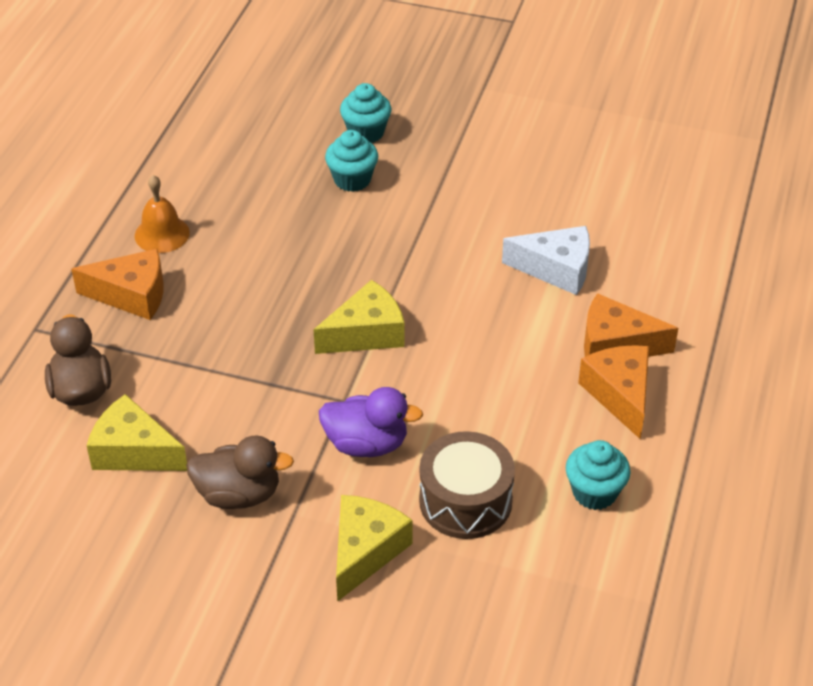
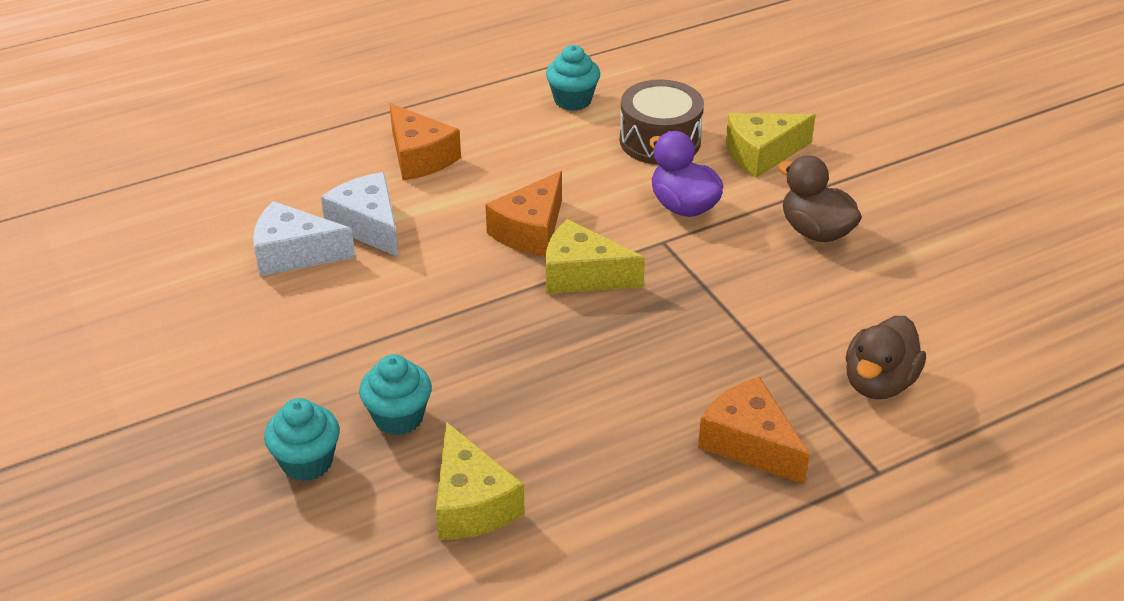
camera: 135 degrees left, 5 degrees down
(133, 451) = (873, 306): yellow cheese -> yellow cheese (471, 503)
(162, 234) = (653, 492): orange bell -> none
(566, 220) = (294, 254): none -> white cheese
(619, 395) = (469, 132): orange cheese -> orange cheese (531, 231)

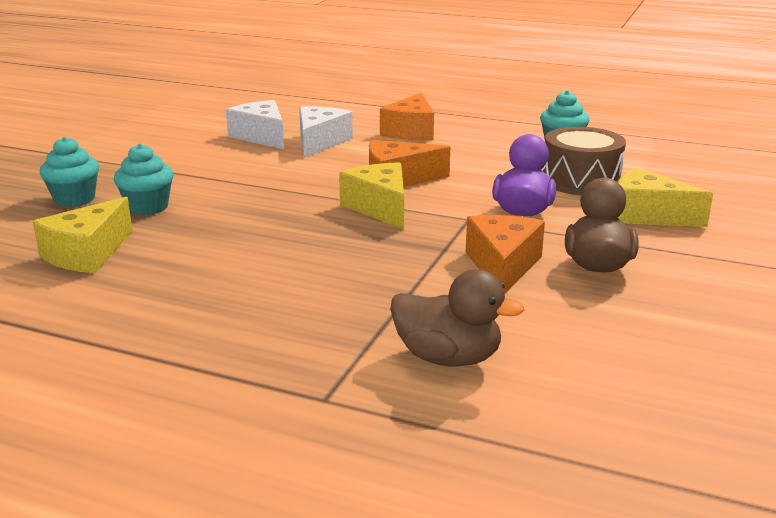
camera: 50 degrees right, 15 degrees down
(749, 443) = (280, 326): orange cheese -> orange cheese (502, 266)
(878, 383) = (448, 358): brown duck -> brown duck turned 150 degrees counterclockwise

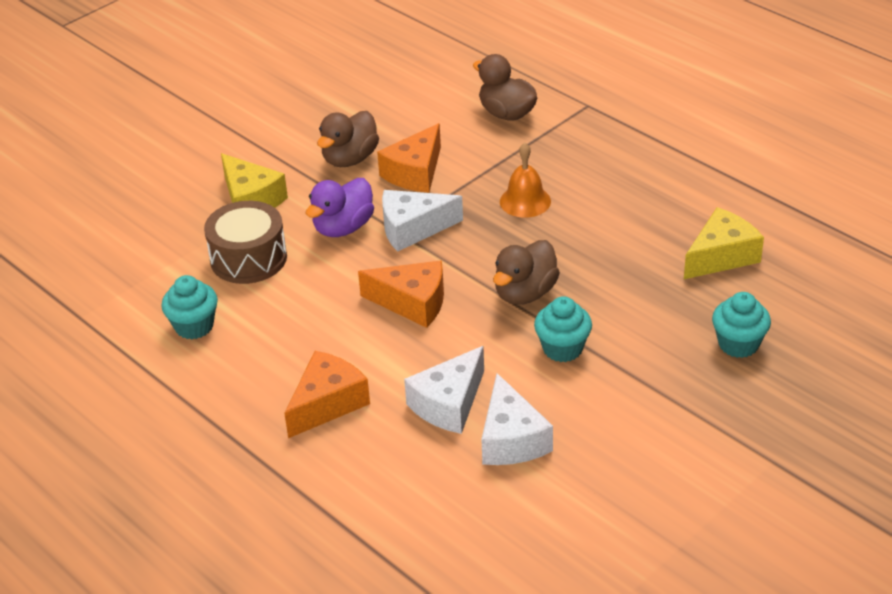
camera: 155 degrees left, 15 degrees up
(147, 207) = (667, 312): turquoise cupcake -> turquoise cupcake (562, 348)
(296, 199) = (525, 293): none -> brown duck
(344, 262) = (525, 201): none -> orange bell
(380, 207) = (458, 261): yellow cheese -> none
(450, 221) = (413, 229): none -> white cheese

